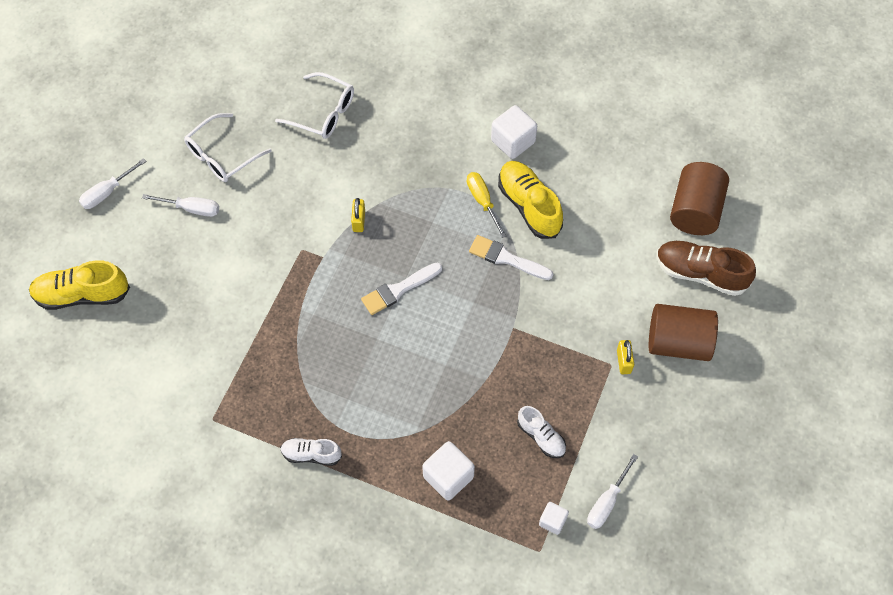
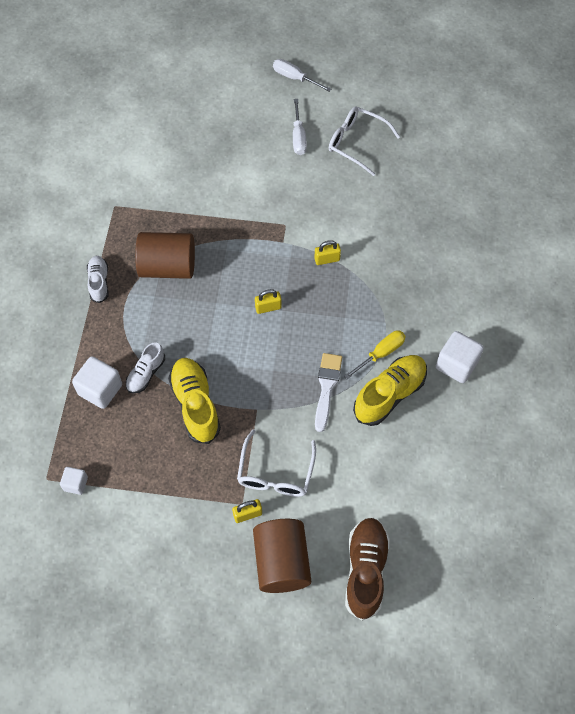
camera: 75 degrees right, 0 degrees up
(82, 294) = (199, 91): yellow shoe -> yellow shoe (195, 405)
(323, 113) = (428, 204): white glasses -> white glasses (275, 473)
(398, 290) = (268, 307): white brush -> yellow padlock
(541, 437) = (154, 457): white shoe -> white shoe (146, 373)
(606, 502) = (102, 527): white screwdriver -> none
(695, 210) = (437, 552): brown cylinder -> brown cylinder (168, 267)

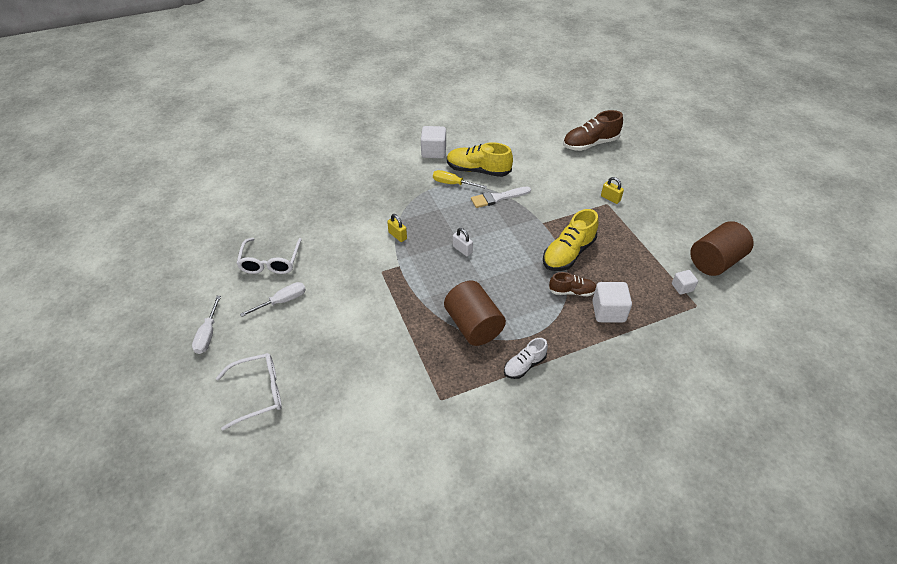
camera: 120 degrees left, 15 degrees down
(146, 373) = (571, 291): white shoe -> brown shoe
(268, 307) = (462, 249): yellow padlock -> white padlock
(275, 473) = (574, 197): white glasses -> white glasses (259, 393)
(282, 562) = (620, 174): brown cylinder -> brown cylinder (715, 261)

